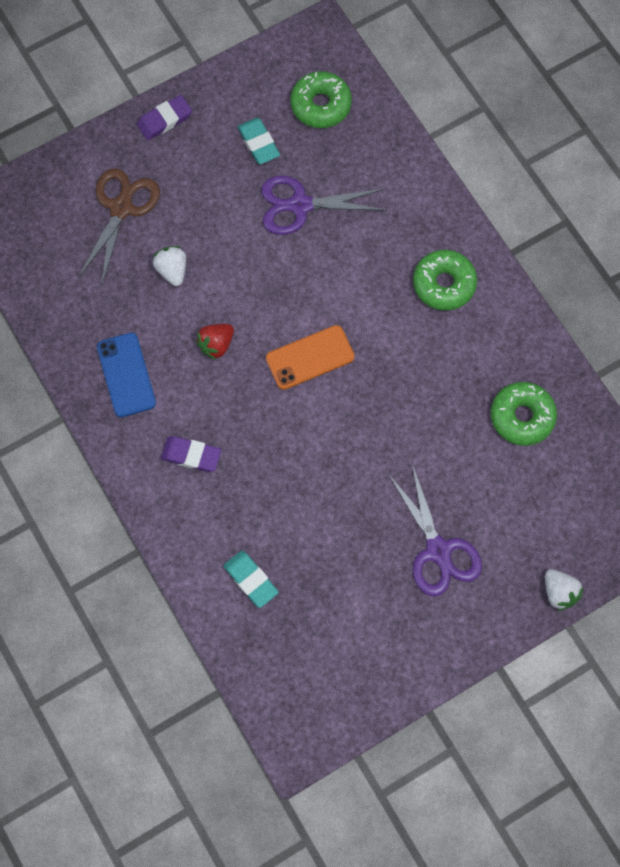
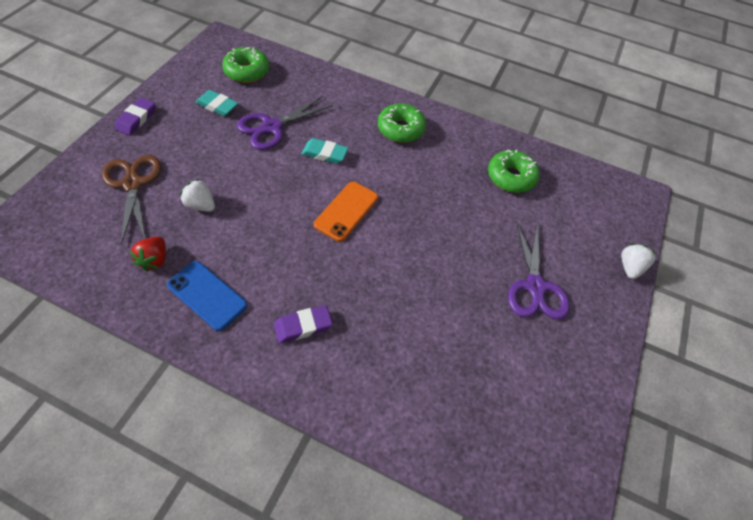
camera: 40 degrees left, 15 degrees down
(216, 345) = (269, 237): red strawberry -> red strawberry (155, 260)
(251, 580) = (421, 395): turquoise eraser -> turquoise eraser (324, 153)
(438, 551) = (535, 287): purple scissors -> purple scissors turned 60 degrees clockwise
(559, 592) = (629, 267): white strawberry -> white strawberry turned 90 degrees counterclockwise

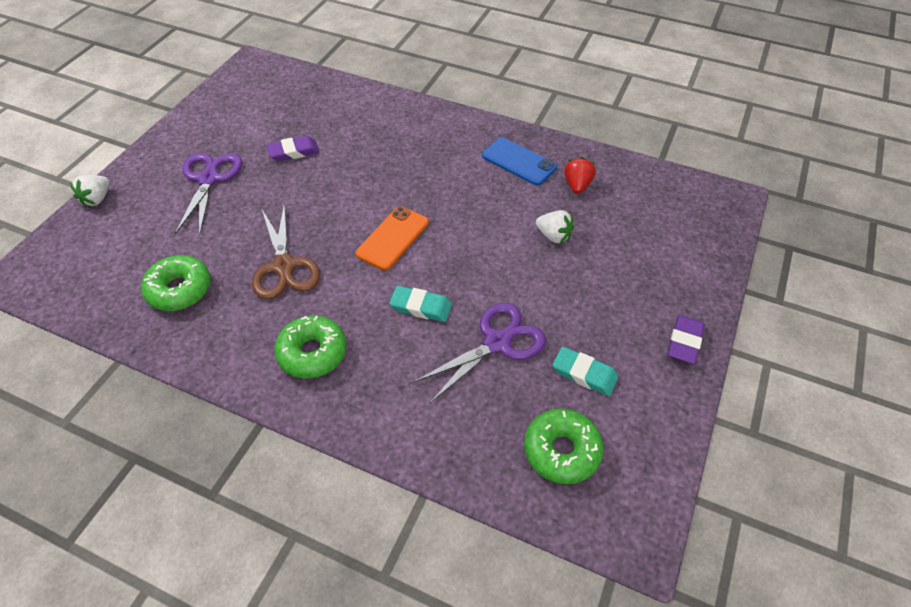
camera: 175 degrees left, 5 degrees down
(133, 184) = (638, 255): brown scissors -> brown scissors (284, 266)
(303, 326) = (431, 145): purple eraser -> purple eraser (294, 152)

